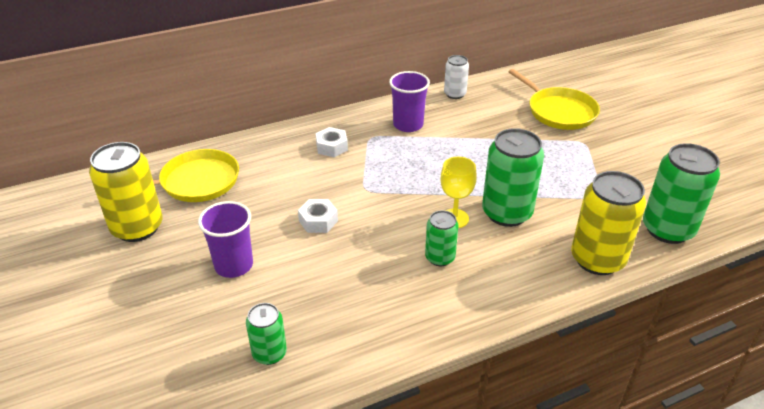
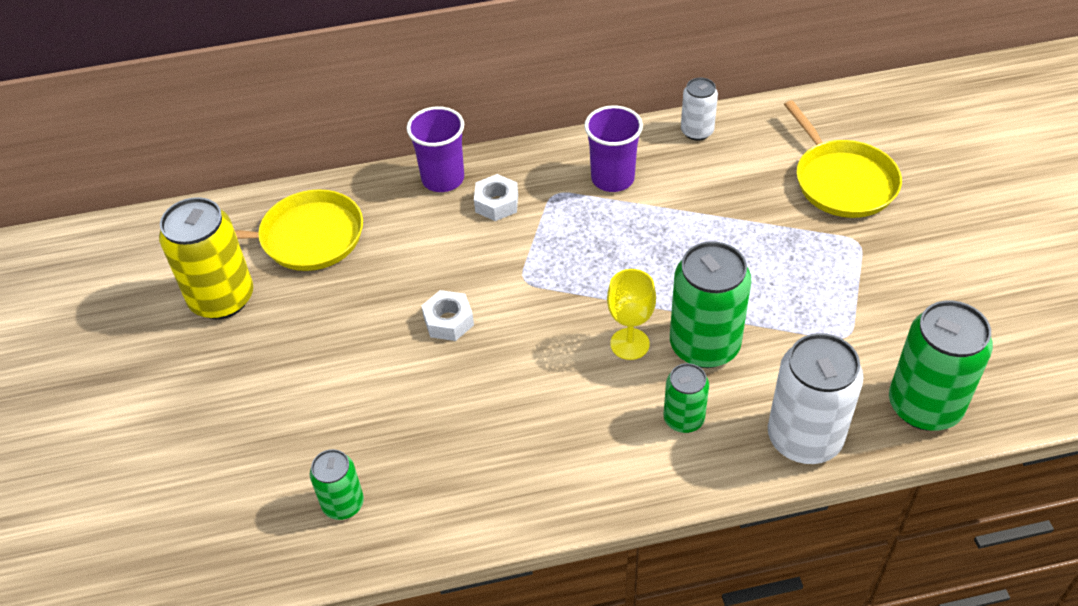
camera: 15 degrees right, 10 degrees up
(234, 265) = (327, 372): purple cup -> purple cup (443, 179)
(440, 258) = (591, 402): green can -> green can (683, 419)
(597, 259) = (804, 438): yellow can -> white can

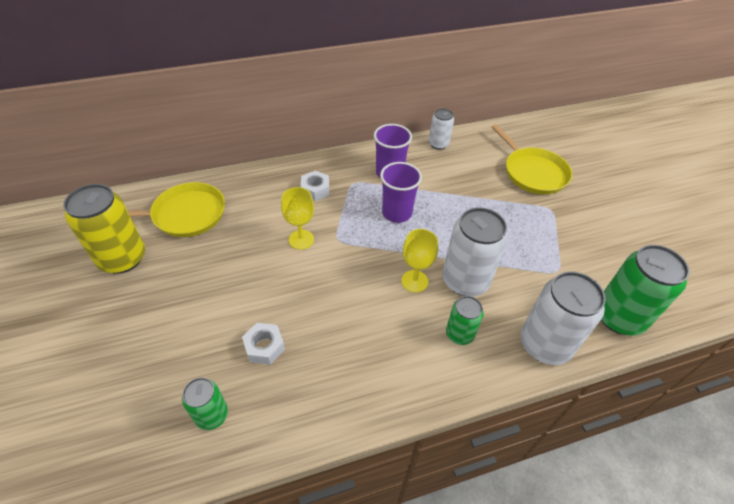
camera: 10 degrees left, 0 degrees up
(443, 179) = (278, 175): purple cup -> purple cup (397, 213)
(448, 321) = (287, 269): white nut -> white nut (264, 347)
(471, 279) = (301, 239): none -> yellow goblet
(704, 345) = (465, 280): green can -> white can

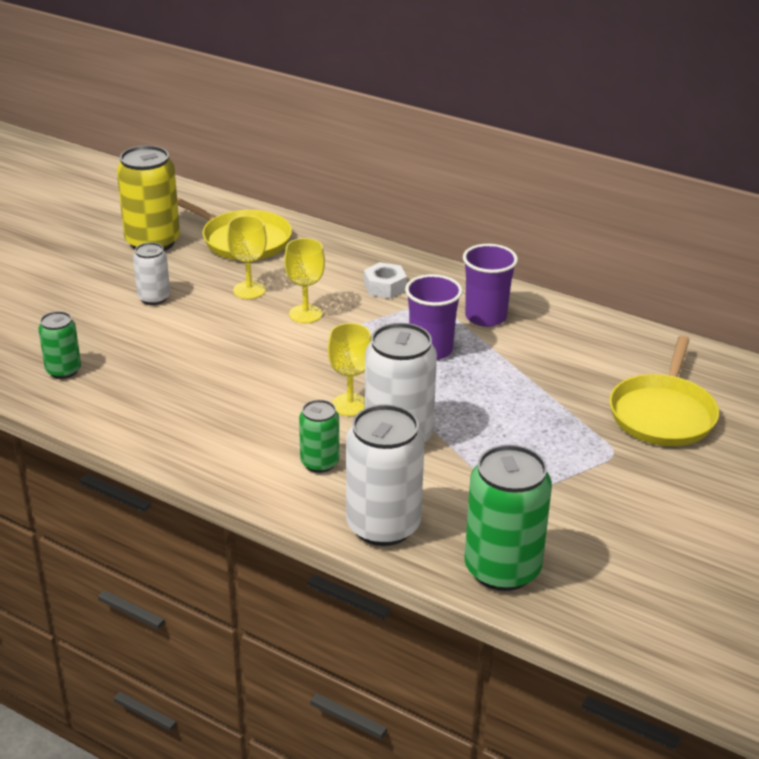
camera: 50 degrees right, 15 degrees down
(243, 248) = (249, 290): none -> yellow goblet
(264, 347) = (158, 360): white nut -> none
(438, 144) = (593, 325): white can -> white can (154, 298)

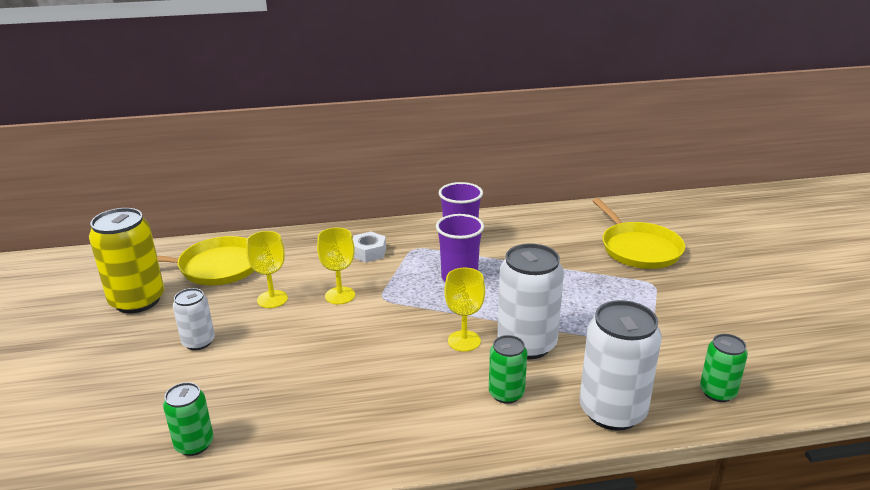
camera: 40 degrees left, 5 degrees down
(502, 569) = (717, 392): green can -> green can, size x0.55

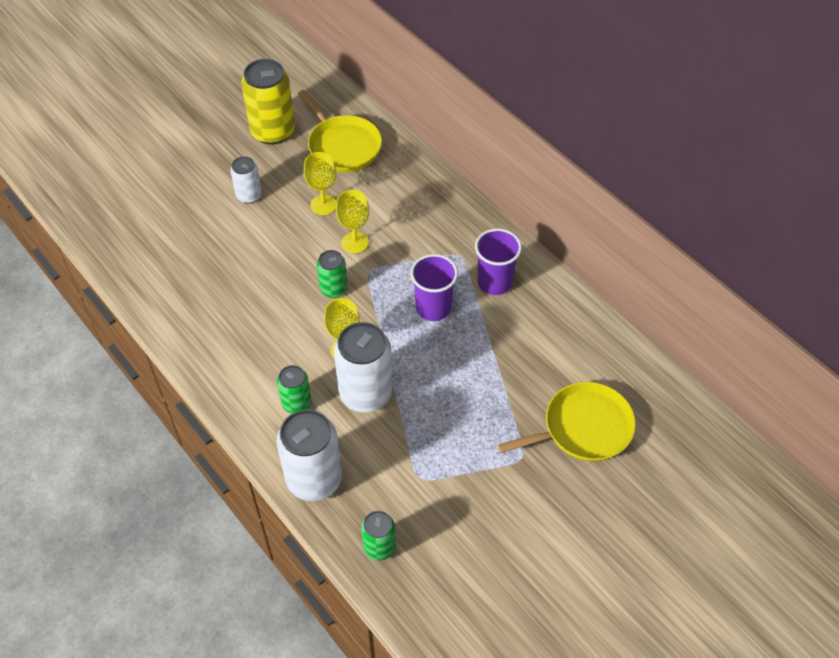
camera: 60 degrees right, 25 degrees up
(194, 444) = (155, 257): green can -> green can (333, 289)
(368, 252) = (430, 227): white nut -> none
(638, 248) = (583, 428): yellow pan -> yellow pan turned 150 degrees counterclockwise

